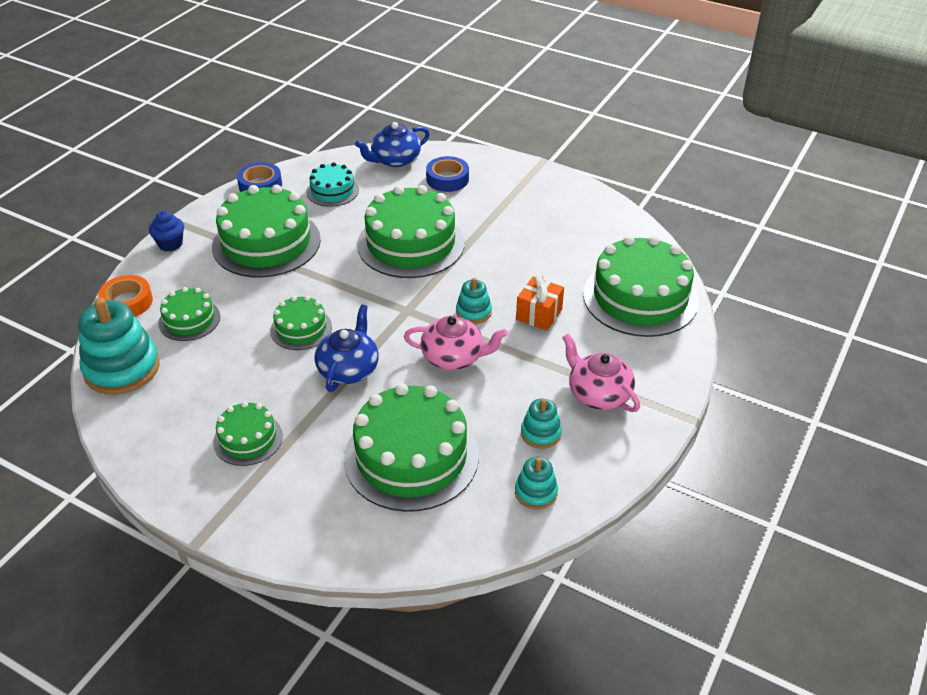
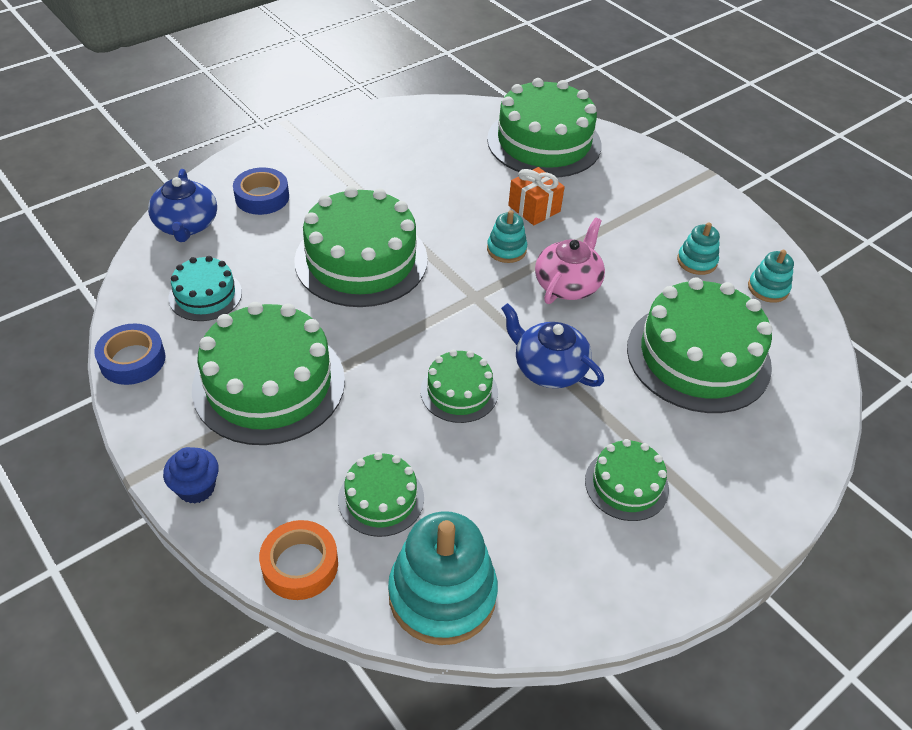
camera: 70 degrees left, 5 degrees up
(598, 394) = (659, 210): pink teapot -> none

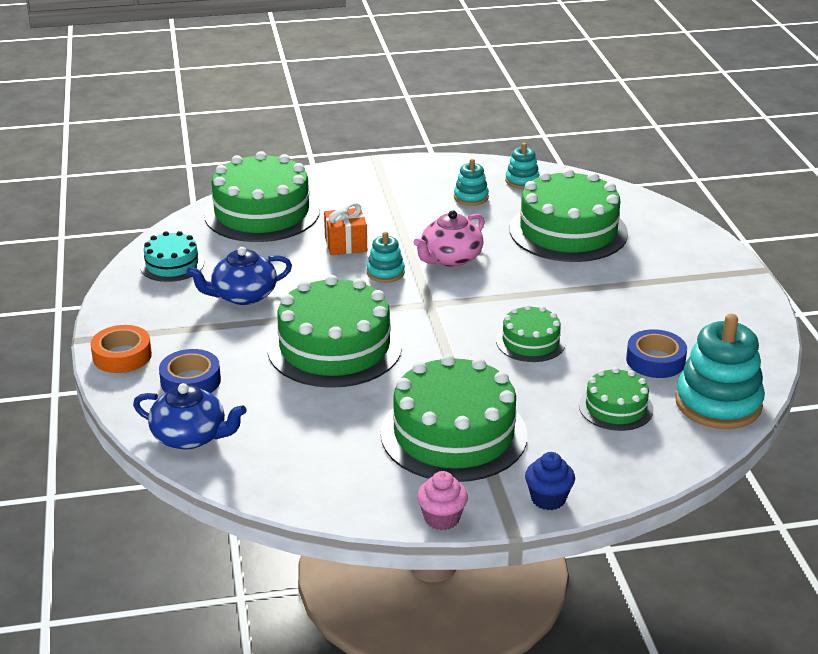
camera: 60 degrees left, 15 degrees down
(132, 360) = (364, 507): blue tape -> blue tape (655, 360)
(136, 417) = (442, 518): none -> pink cupcake
(205, 295) = (308, 446): turquoise cake -> turquoise cake (172, 265)
(300, 565) = (657, 462): orange tape -> orange tape (122, 356)
(548, 368) = (535, 295): blue teapot -> blue teapot (243, 295)
(567, 284) = (450, 258): pink teapot -> pink teapot turned 105 degrees counterclockwise
(626, 484) = (666, 299): green cake -> none

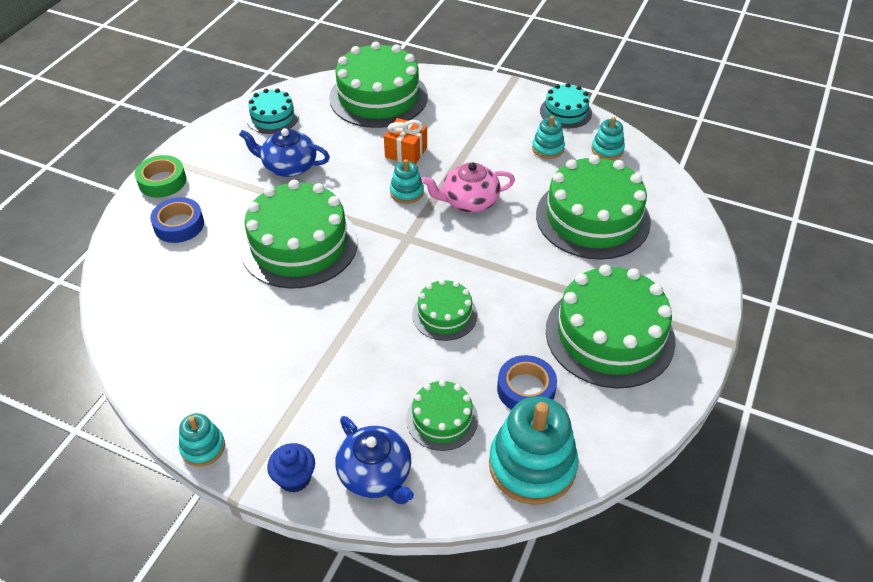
camera: 35 degrees right, 15 degrees up
(122, 356) = (162, 181): orange tape -> green tape
(190, 436) = (129, 273): blue teapot -> blue teapot (376, 474)
(442, 518) = (203, 447): pink cupcake -> turquoise stacking toy
(453, 166) = (565, 112): none -> turquoise cake
(454, 434) = (294, 372): green cake -> green cake (609, 335)

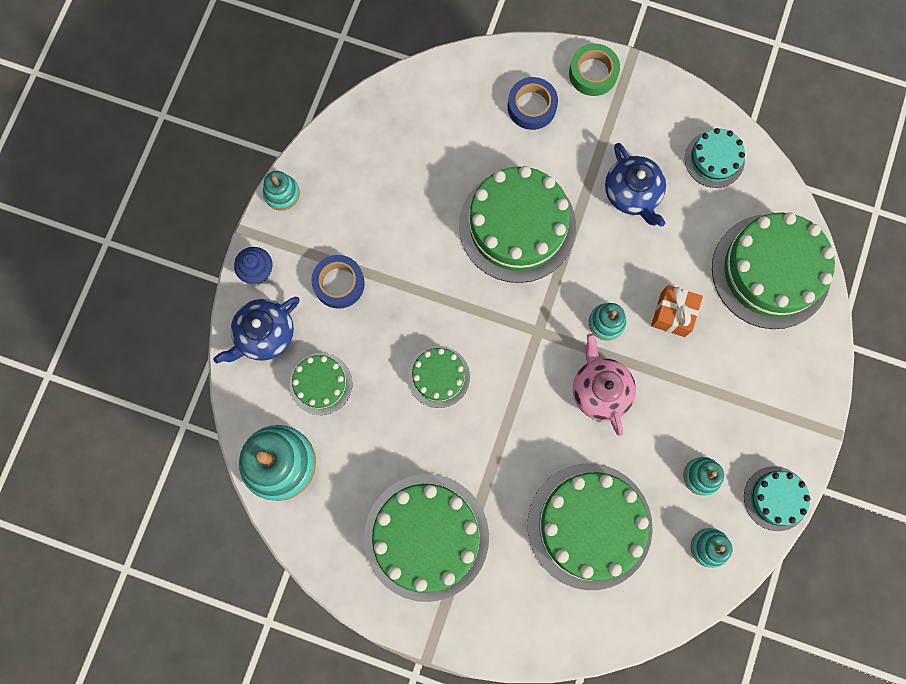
camera: 85 degrees right, 30 degrees up
(289, 166) = (632, 193): blue teapot -> blue teapot turned 150 degrees clockwise
(526, 389) = (357, 456): blue tape -> blue tape (339, 283)

